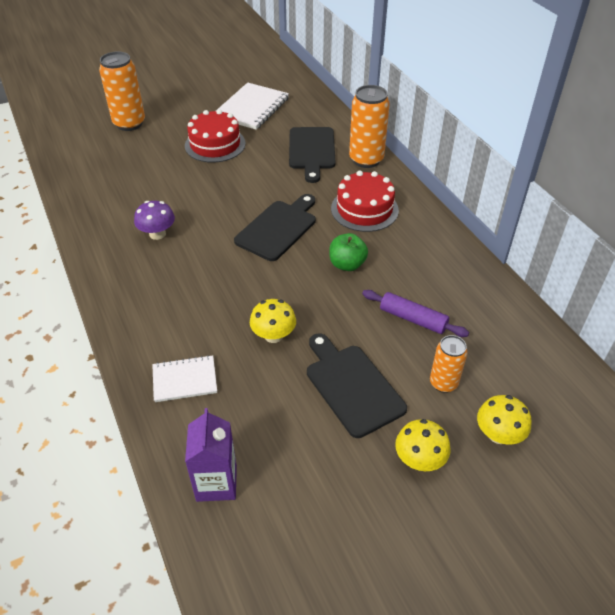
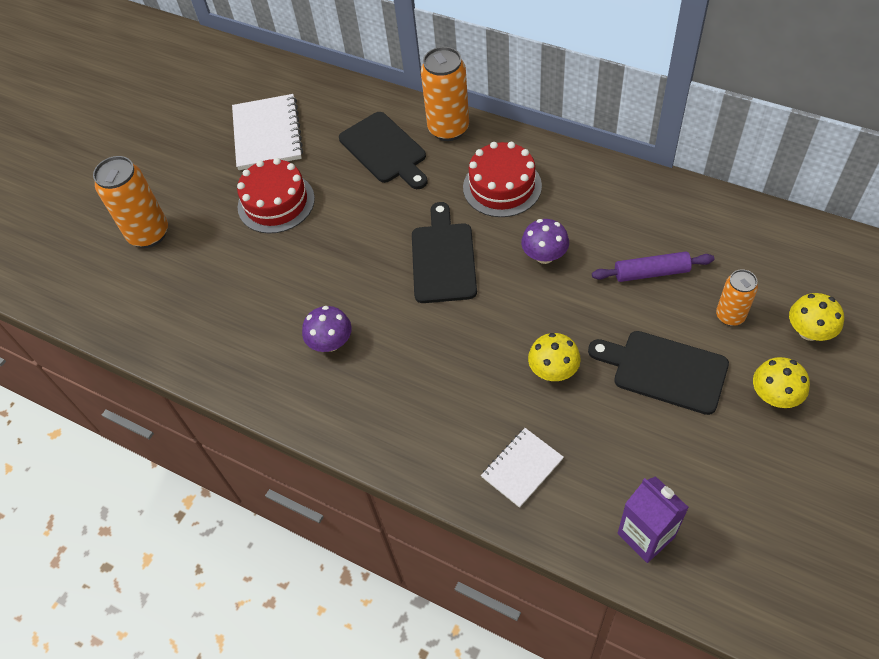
camera: 30 degrees left, 10 degrees up
(347, 264) = (544, 256): green apple -> purple mushroom

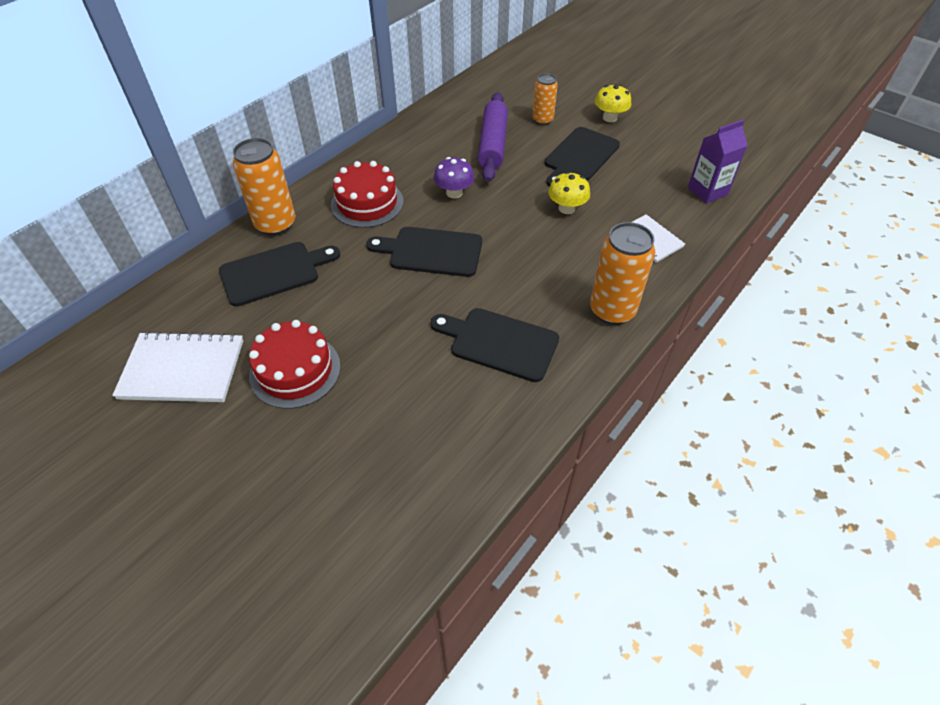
camera: 85 degrees left, 5 degrees down
(149, 234) = (274, 510): orange can -> orange can (612, 311)
(331, 342) = (499, 343): purple mushroom -> black cutting board
(651, 272) = (492, 144): purple rolling pin -> purple rolling pin, size x1.51
(809, 331) = (564, 94): yellow mushroom -> none

